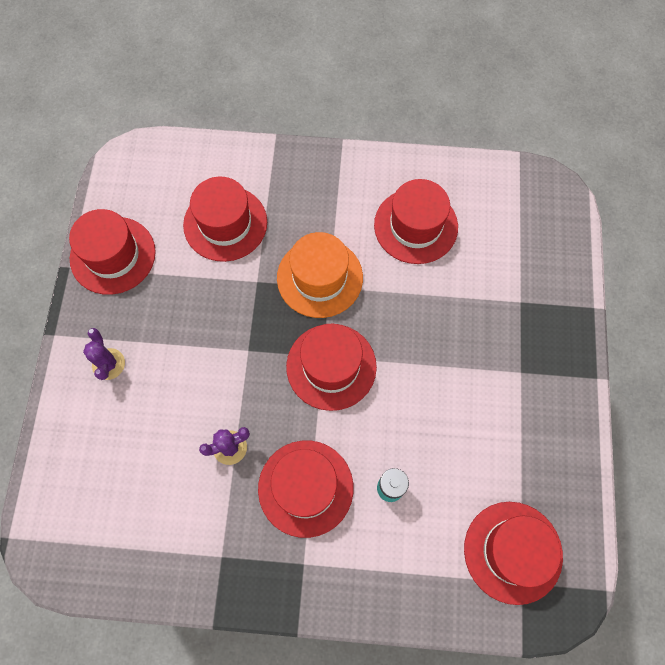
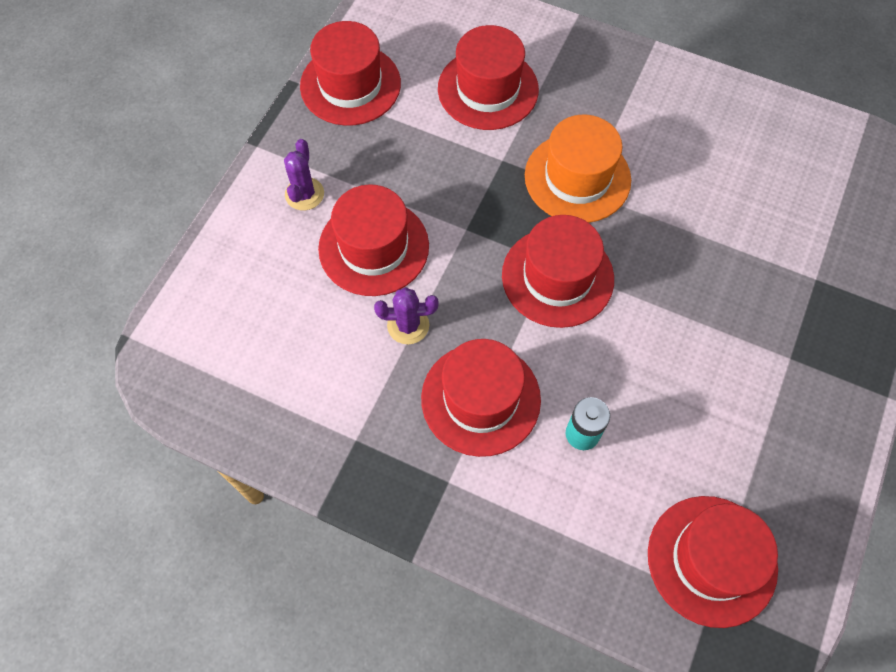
camera: 20 degrees right, 5 degrees down
(415, 226) = (712, 157): red hat -> red hat (374, 247)

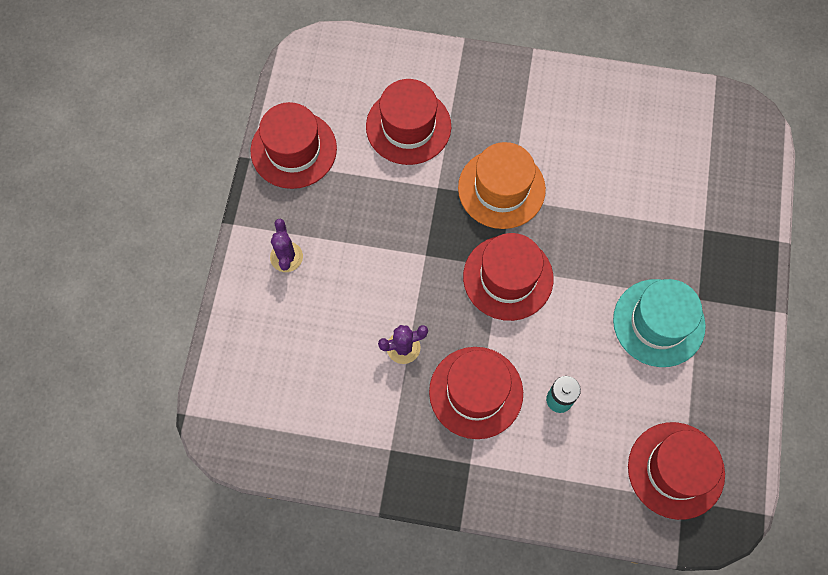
camera: 15 degrees left, 5 degrees up
(374, 247) = (356, 289): red hat -> none
(732, 373) = (658, 323): none -> turquoise hat

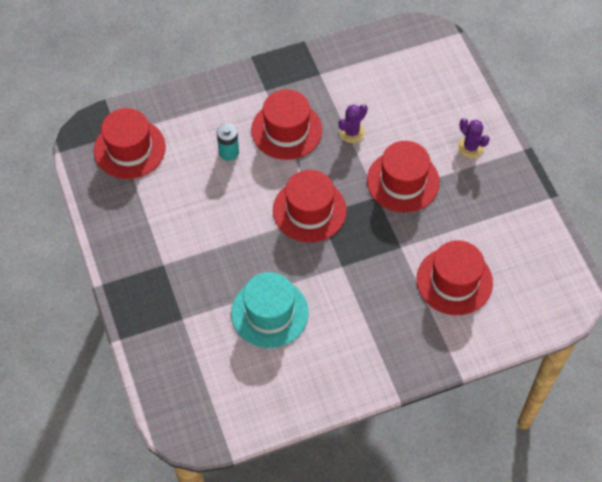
camera: 150 degrees right, 10 degrees down
(293, 149) = (524, 220): red hat -> red hat (403, 181)
(501, 188) = (353, 270): orange hat -> none
(658, 323) = (185, 233): turquoise hat -> turquoise hat (269, 312)

